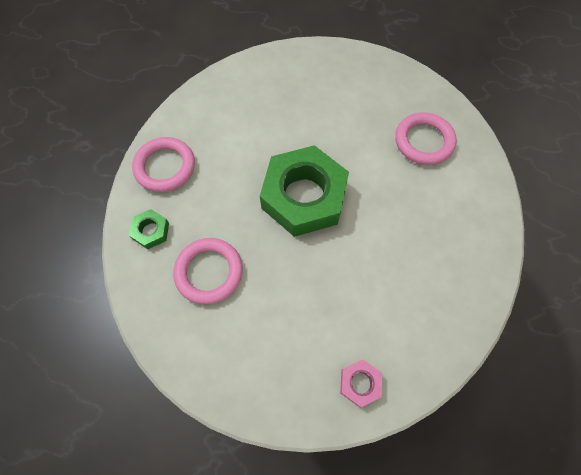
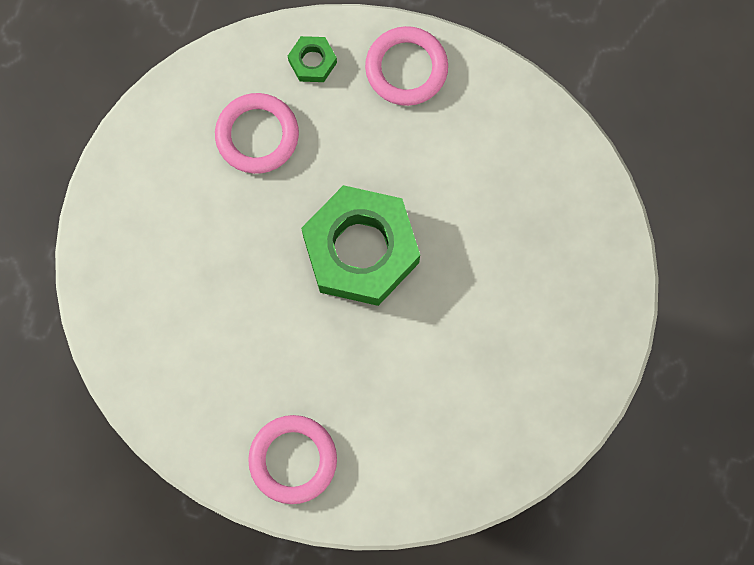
camera: 90 degrees right, 10 degrees up
(359, 383) = (121, 309): pink nut -> none
(423, 141) = (451, 422): pink ring -> pink ring (293, 460)

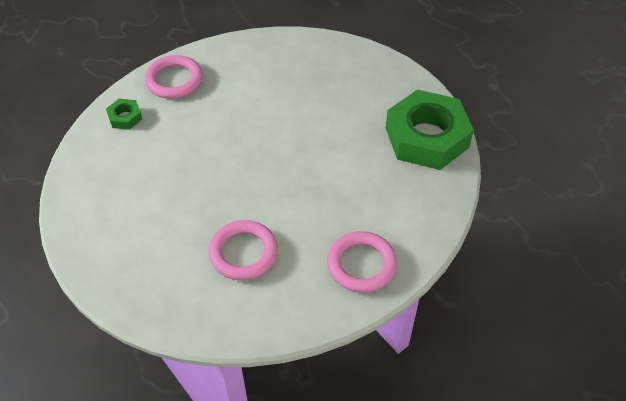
camera: 55 degrees left, 25 degrees down
(257, 135) = (139, 167): pink ring -> pink ring (243, 253)
(361, 250) = (258, 156): green nut -> green nut (427, 137)

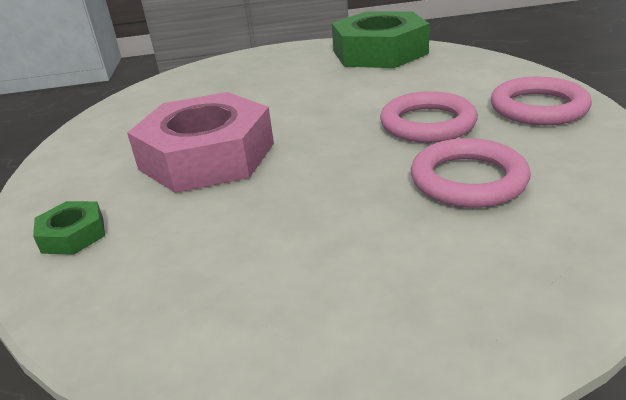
camera: 55 degrees left, 20 degrees down
(174, 80) = (76, 174): pink ring -> pink ring (427, 124)
(217, 124) = (207, 156): none -> pink nut

